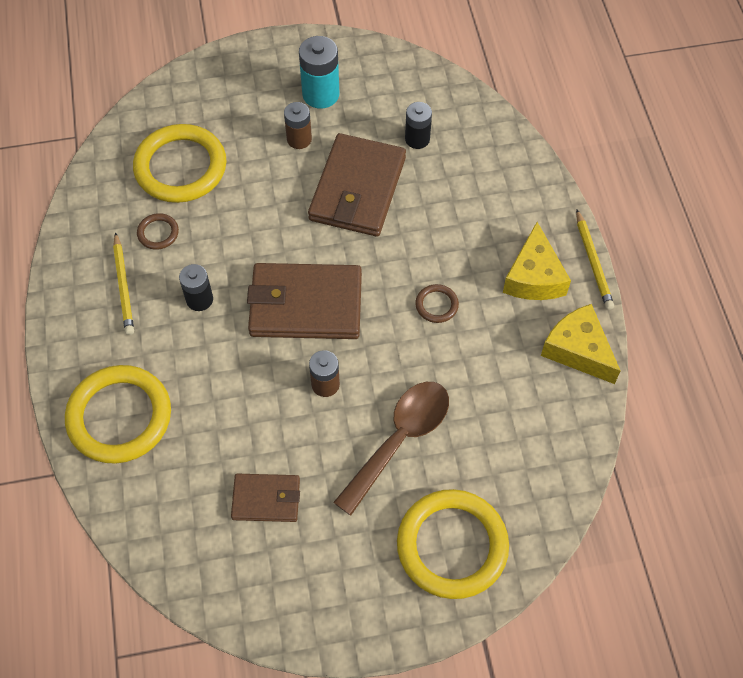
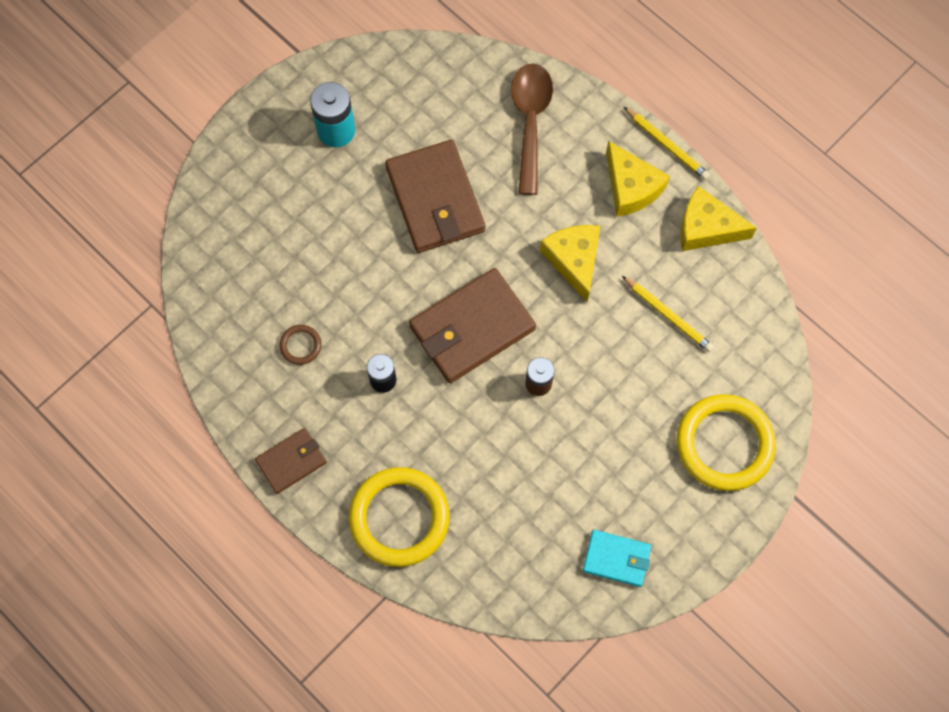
camera: 35 degrees left, 10 degrees up
(124, 286) = (311, 410): yellow pencil -> yellow pencil (668, 315)
(180, 167) = (270, 274): yellow ring -> none
(266, 499) = (564, 503): brown wallet -> brown wallet (291, 461)
(273, 579) = (616, 559): none -> turquoise wallet
(299, 139) = (351, 184): brown battery -> none
(399, 439) = (627, 389): brown spoon -> brown spoon (530, 122)
(417, 139) = (449, 122): black battery -> none
(436, 305) = (574, 260): brown ring -> yellow cheese

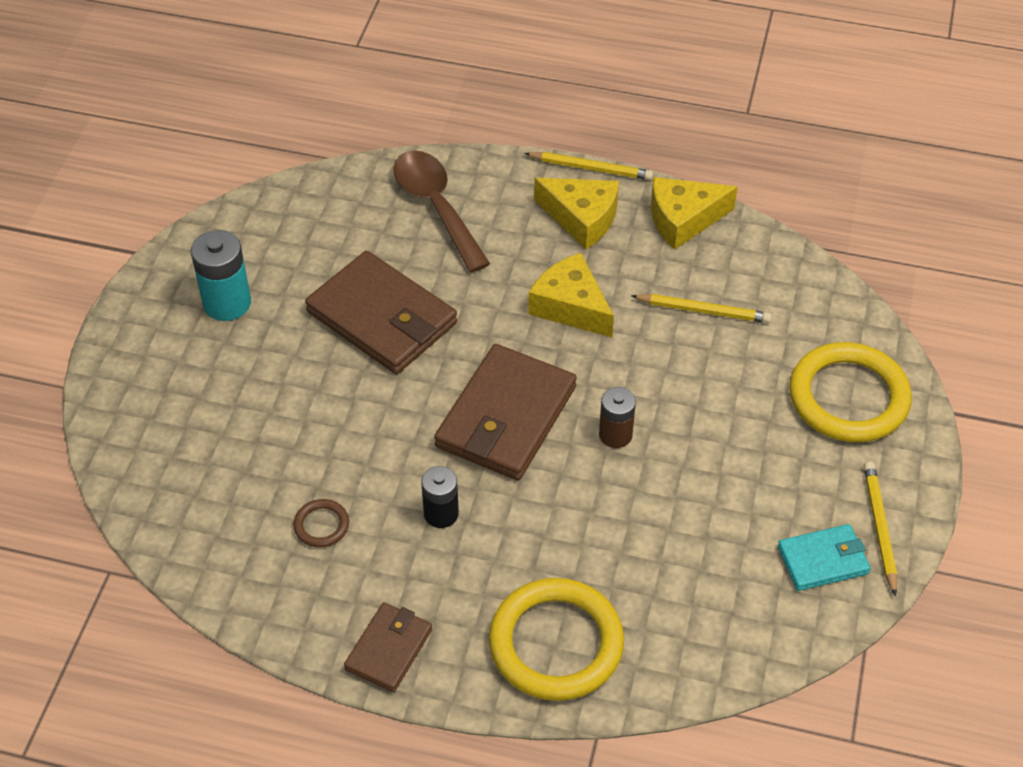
camera: 30 degrees left, 20 degrees down
(673, 557) = (879, 527): none -> yellow pencil

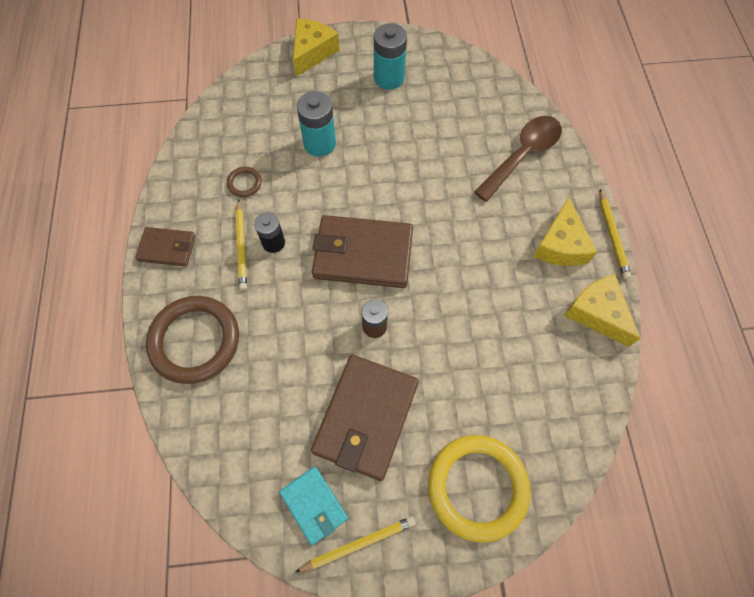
camera: 70 degrees right, 15 degrees up
(299, 416) = (320, 143): none -> turquoise battery
(382, 318) = (414, 158): brown wallet -> brown wallet (366, 417)
(556, 643) = (195, 341): yellow ring -> brown ring
(571, 306) = (475, 263): yellow cheese -> yellow cheese (312, 52)
(703, 311) = (514, 353): yellow pencil -> yellow pencil (242, 246)

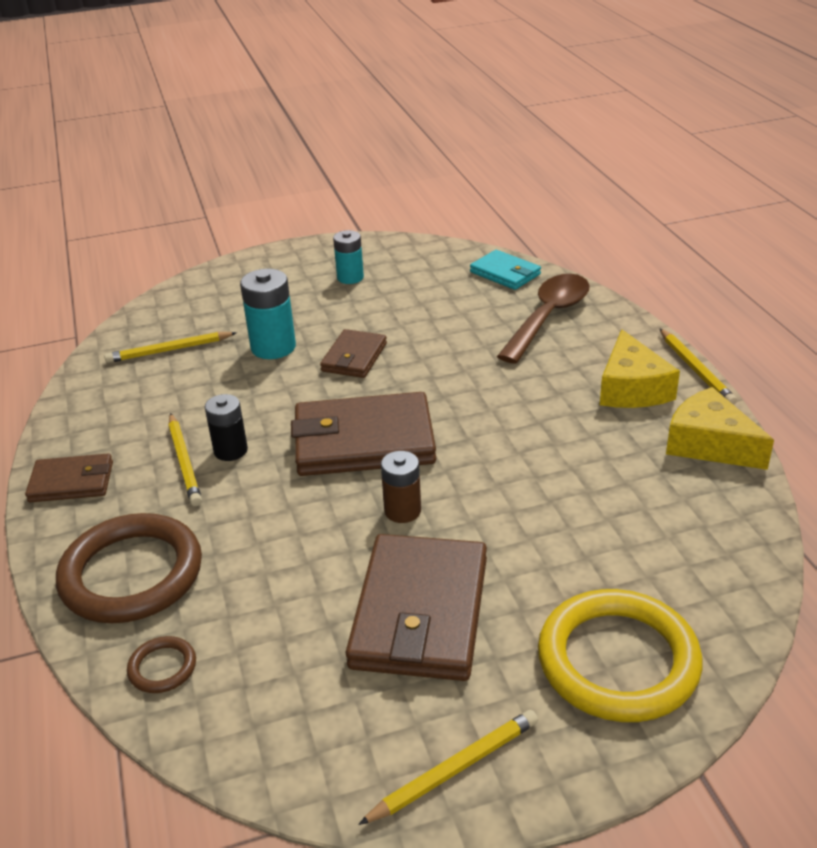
camera: 10 degrees left, 30 degrees down
(244, 183) = (175, 399): brown ring -> brown ring (162, 667)
(247, 130) = (169, 350): none -> yellow pencil
(312, 52) = (242, 270): yellow cheese -> none
(314, 505) = (368, 734): turquoise wallet -> turquoise wallet (505, 273)
(374, 167) = (354, 357): none -> brown wallet
(389, 78) = (350, 277): turquoise battery -> turquoise battery, size x0.66

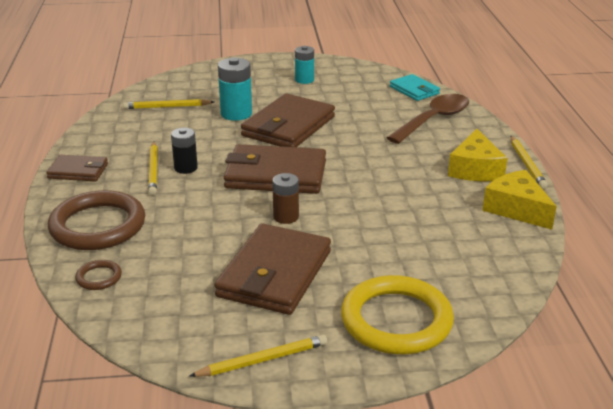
camera: 10 degrees right, 5 degrees down
(354, 357) = (288, 126): brown wallet -> brown wallet, size x1.83

